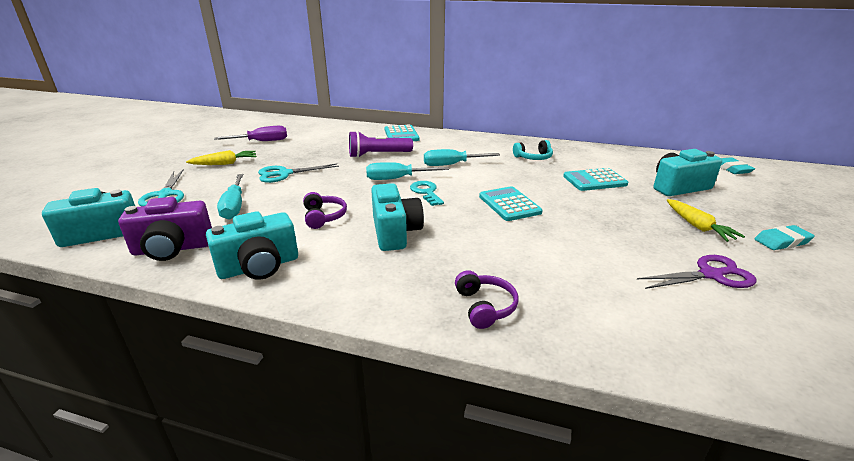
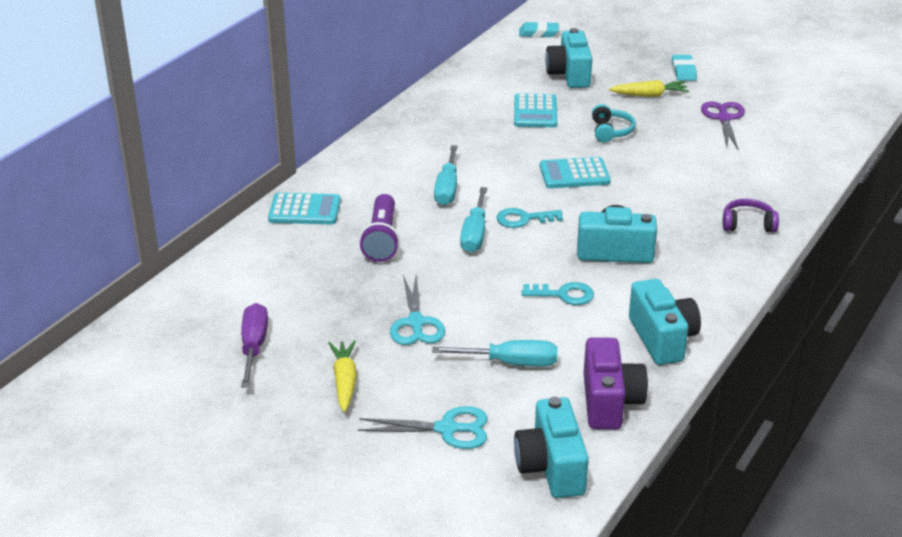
camera: 75 degrees left, 5 degrees up
(323, 217) = (563, 295): purple headphones -> turquoise key
(533, 157) = (452, 129): turquoise headphones -> turquoise headphones (610, 131)

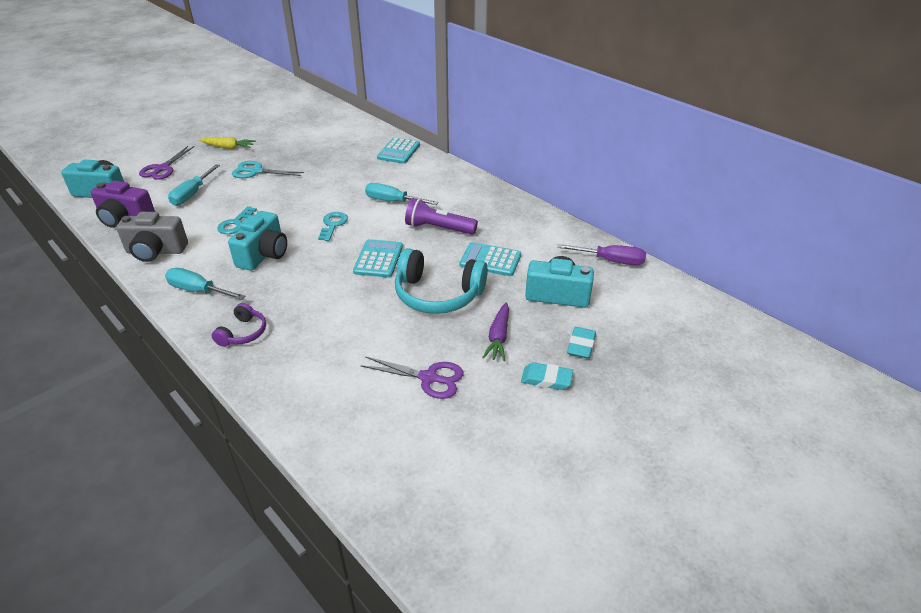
camera: 105 degrees right, 5 degrees up
(254, 347) = (278, 128): purple screwdriver -> purple screwdriver (610, 261)
(381, 239) = (348, 171): purple flashlight -> purple flashlight (438, 228)
(447, 429) = (163, 168): turquoise scissors -> purple scissors
(475, 233) = (330, 203): turquoise screwdriver -> turquoise screwdriver (198, 291)
(538, 33) = (658, 294): turquoise eraser -> turquoise eraser (581, 345)
(610, 131) = (438, 294): turquoise headphones -> turquoise headphones, size x1.92
(649, 95) = (498, 337): yellow carrot -> purple carrot
(662, 339) = (156, 251): turquoise camera -> grey camera

